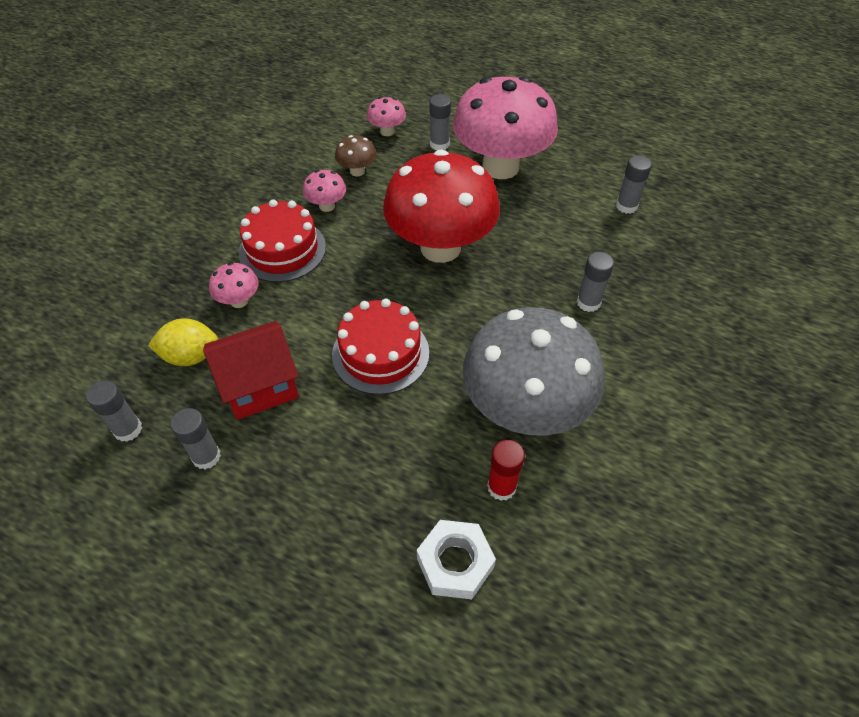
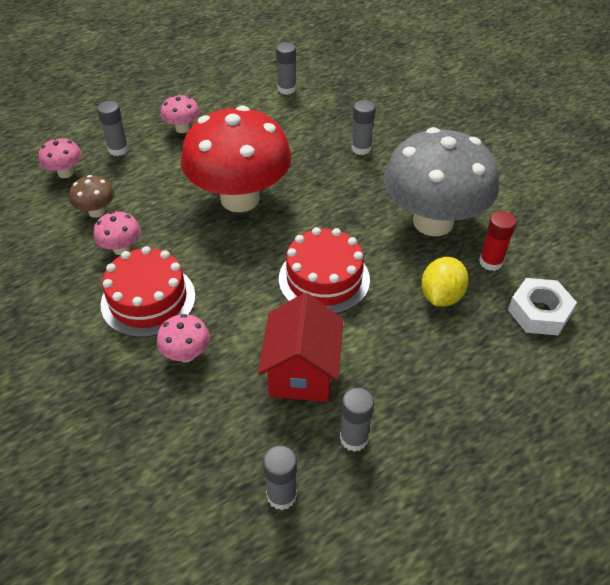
camera: 60 degrees left, 5 degrees down
(191, 356) = (226, 415): yellow lemon -> yellow lemon (441, 296)
(500, 167) = (182, 128): pink mushroom -> pink mushroom, size x0.41

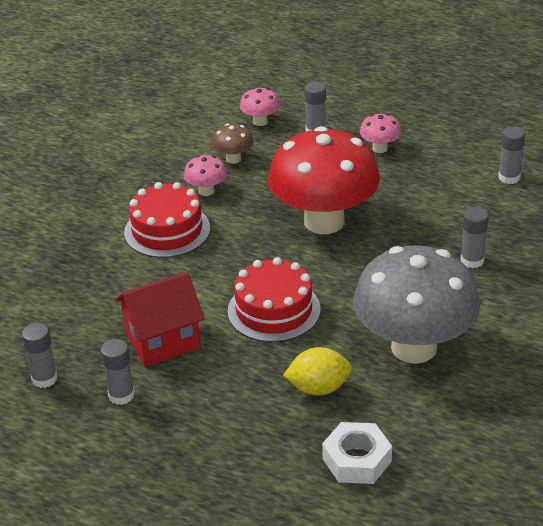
camera: 60 degrees right, 10 degrees down
(186, 354) = (131, 274): pink mushroom -> none
(491, 262) = (395, 405): red glue stick -> none

